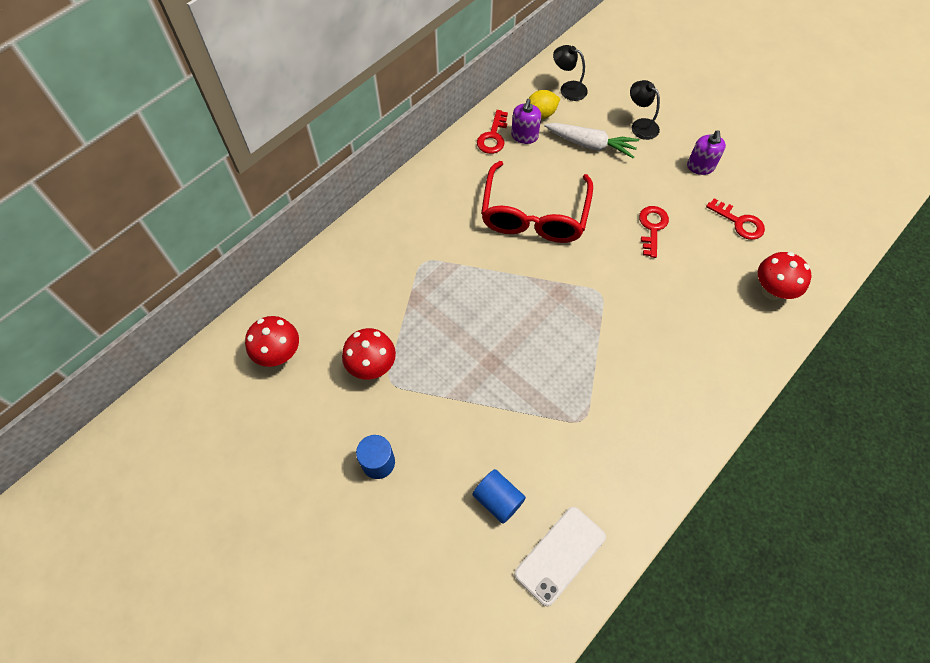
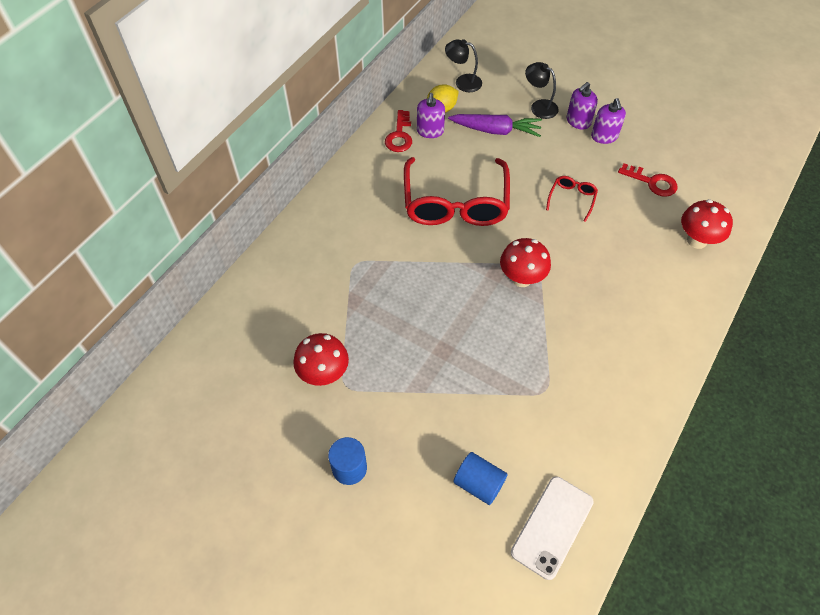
camera: 10 degrees left, 5 degrees down
(279, 354) = (225, 377): red mushroom -> red mushroom (521, 278)
(590, 145) = (496, 130): white carrot -> purple carrot
(652, 228) = (571, 199): red key -> red glasses
(677, 147) = (578, 121): none -> purple soap dispenser

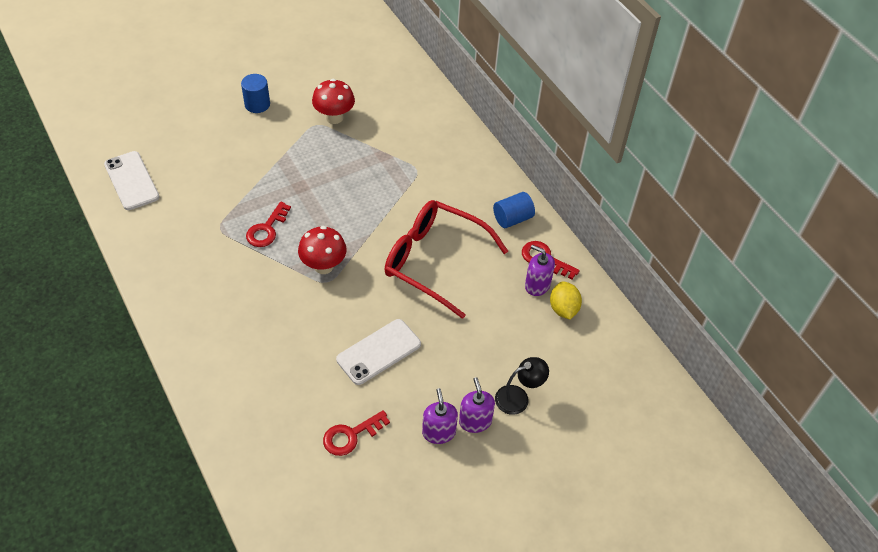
camera: 115 degrees right, 5 degrees down
(463, 82) = (595, 347): black lamp -> none
(478, 483) = (191, 159): blue cylinder -> blue cylinder (512, 218)
(496, 130) = (506, 339): purple carrot -> none
(516, 348) = (267, 229): none -> red key
(571, 199) = (379, 352): red glasses -> white phone
(604, 136) = (439, 432): purple soap dispenser -> purple soap dispenser turned 60 degrees clockwise
(697, 240) = (259, 425): red mushroom -> none

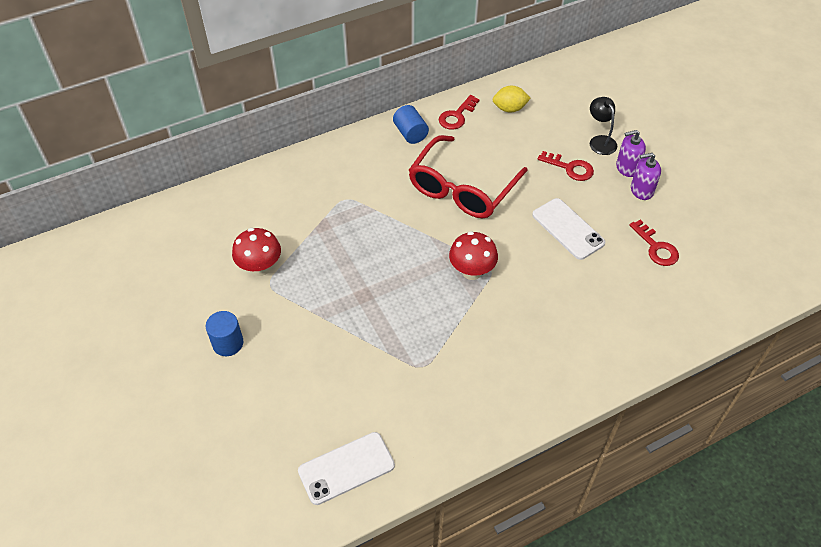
camera: 85 degrees left, 0 degrees up
(267, 229) = (424, 322): red key -> red key (570, 168)
(537, 285) = (486, 122): purple soap dispenser -> none

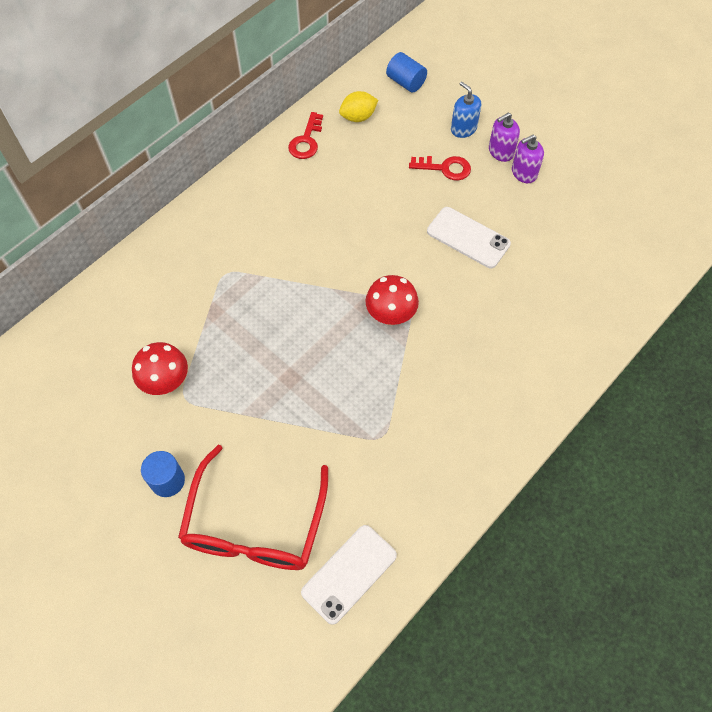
camera: 20 degrees left, 10 degrees up
(410, 133) = (265, 175): blue cylinder -> blue cylinder (405, 82)
(462, 188) = (344, 224): red glasses -> red glasses (254, 524)
(600, 141) = (463, 128): black lamp -> blue soap dispenser
(656, 247) = (560, 232): red key -> none

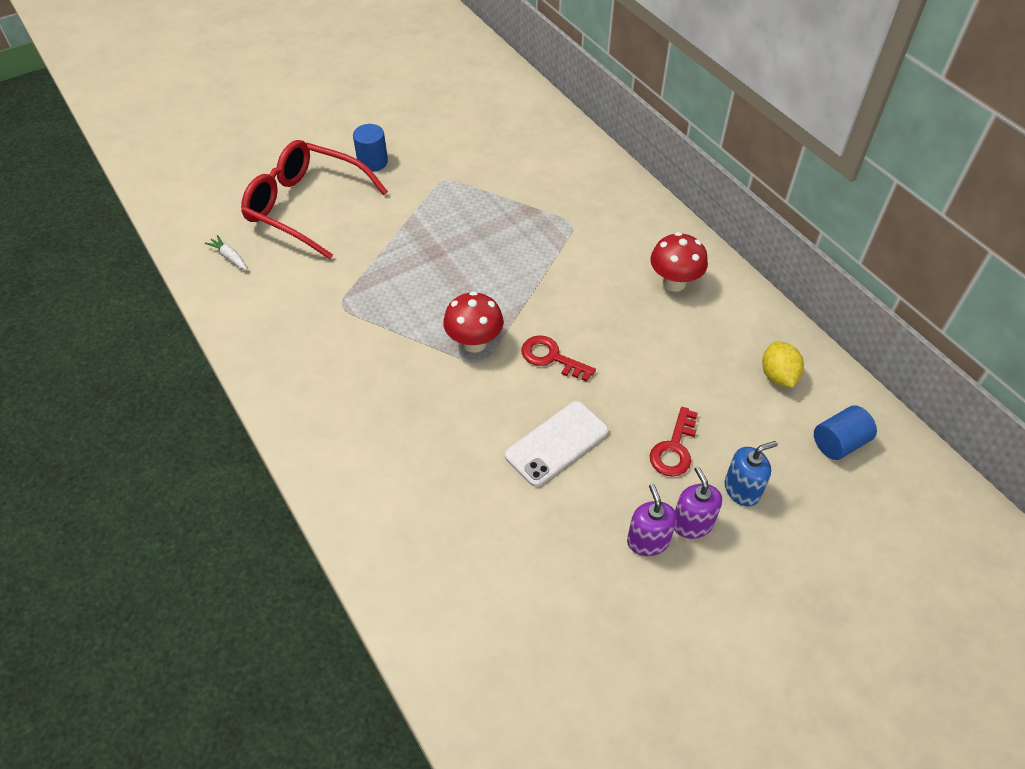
camera: 105 degrees right, 10 degrees down
(166, 382) = (466, 171): red mushroom -> red mushroom (674, 283)
(306, 141) = (744, 317): red key -> red key (551, 357)
(349, 574) = (230, 257): white phone -> white carrot

